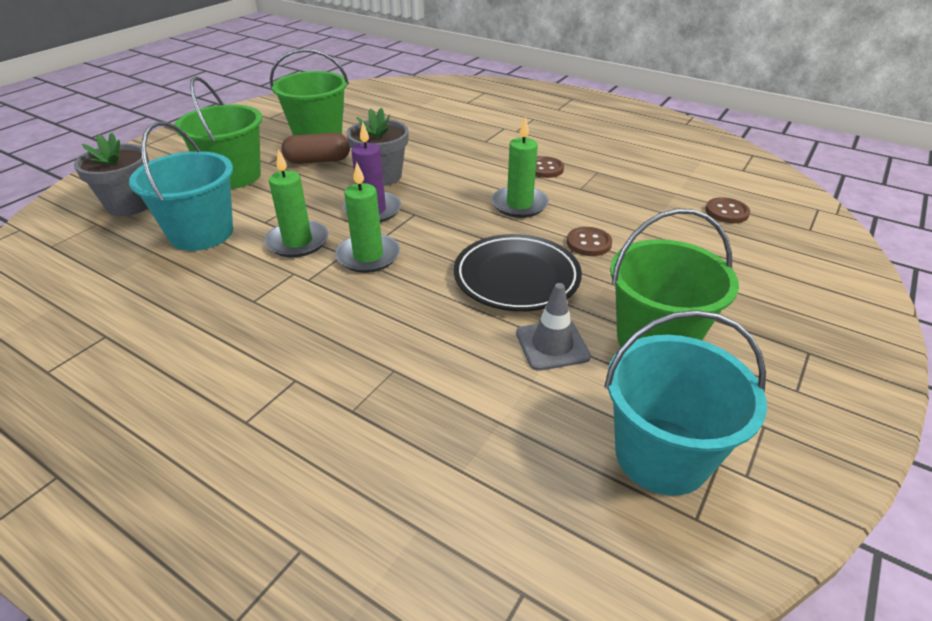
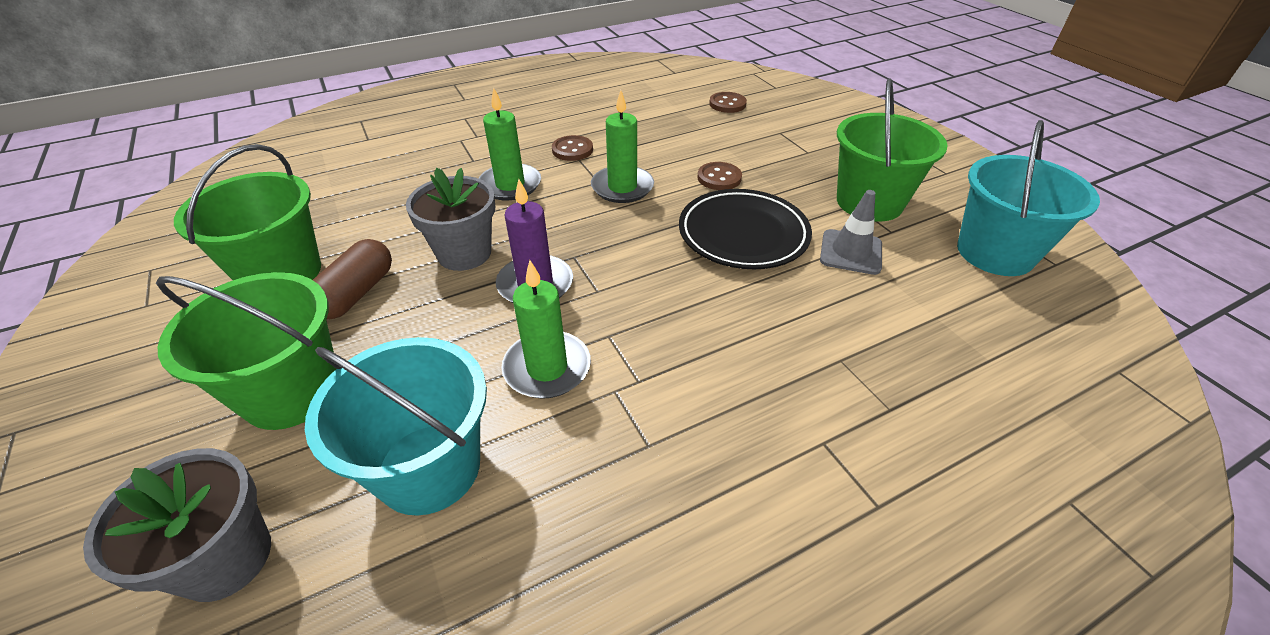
camera: 60 degrees left, 5 degrees up
(368, 256) = (629, 317): green candle -> green candle (510, 185)

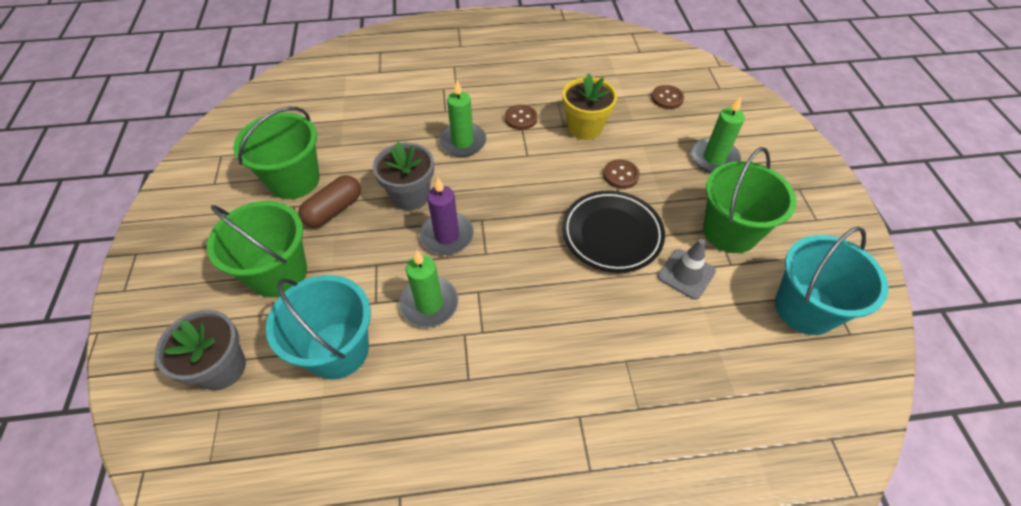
camera: 20 degrees right, 10 degrees up
(622, 187) = (542, 165): green candle -> green candle (714, 158)
(652, 144) = (585, 128): none -> yellow flower pot

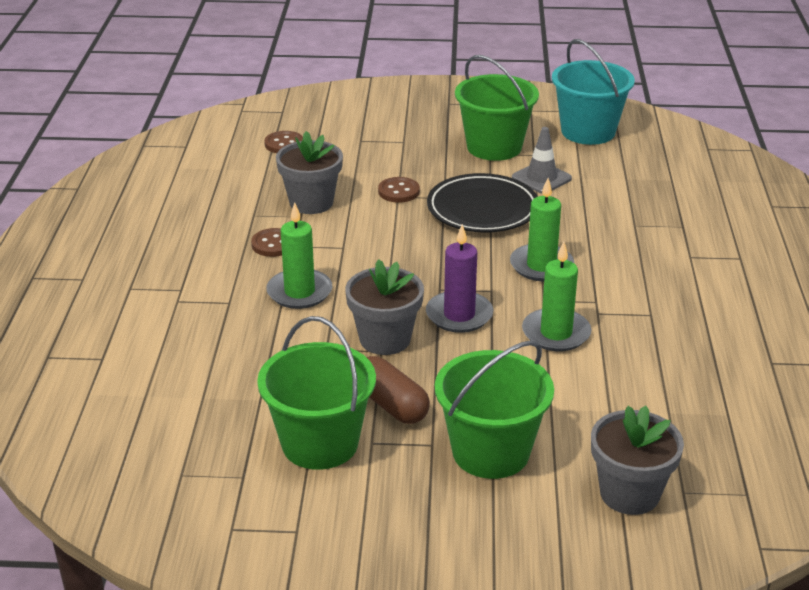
camera: 80 degrees left, 20 degrees down
(337, 350) = (611, 401): turquoise bucket -> none
(585, 128) = (311, 202): yellow flower pot -> grey flower pot
(714, 158) = (392, 135): green candle -> green candle (541, 266)

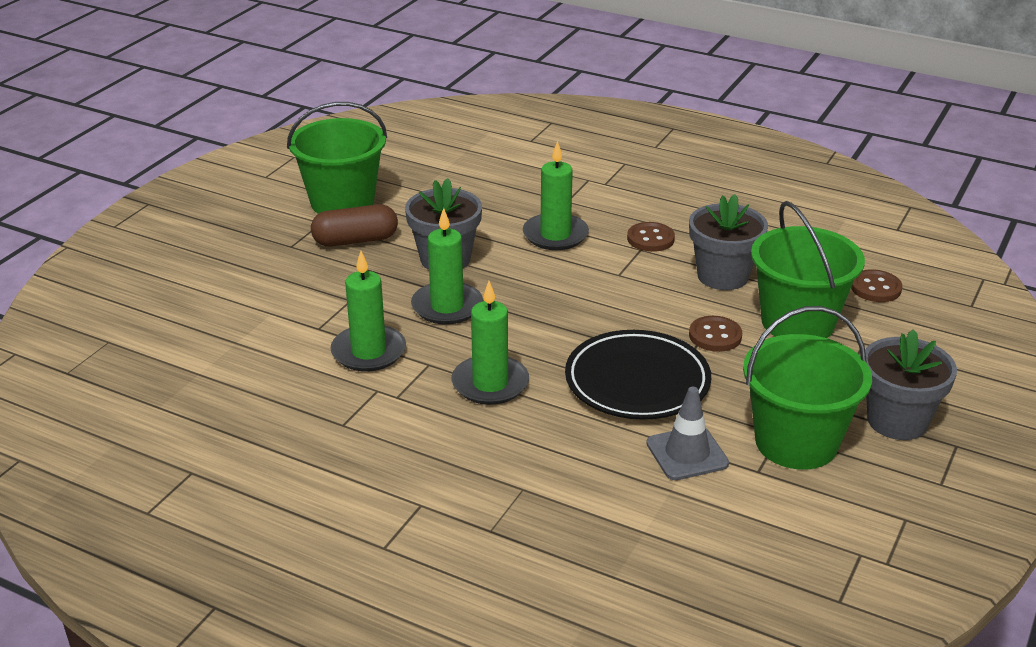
camera: 115 degrees right, 0 degrees up
(459, 315) = (447, 306): purple candle -> green candle
(490, 452) = (253, 268): green bucket -> green bucket (797, 322)
(588, 131) = (806, 551): turquoise bucket -> none
(629, 493) = (138, 314): grey flower pot -> grey flower pot (897, 421)

